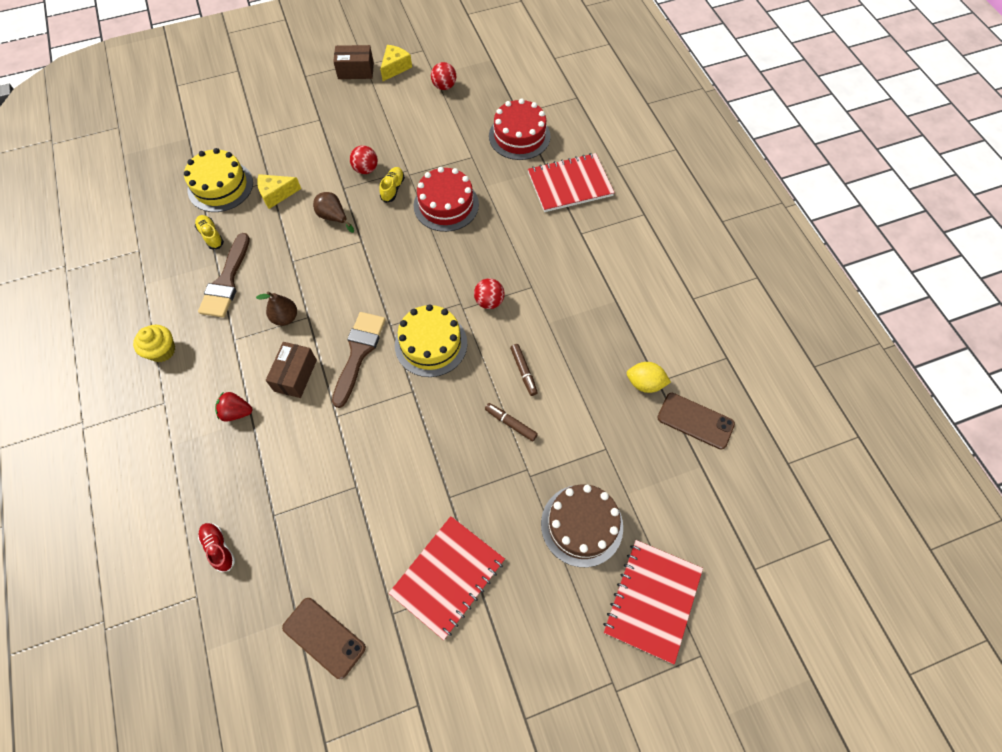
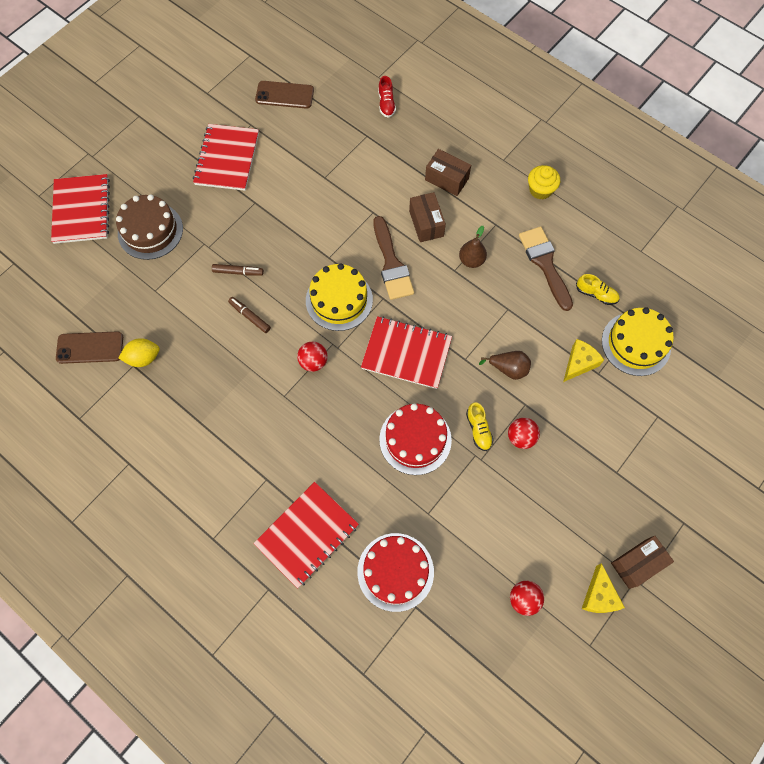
camera: 150 degrees right, 5 degrees up
(219, 548) = (386, 104): red shoe -> red shoe turned 60 degrees clockwise
(236, 412) = (446, 179): red strawberry -> brown box
(405, 269) = (406, 353): none -> red notebook

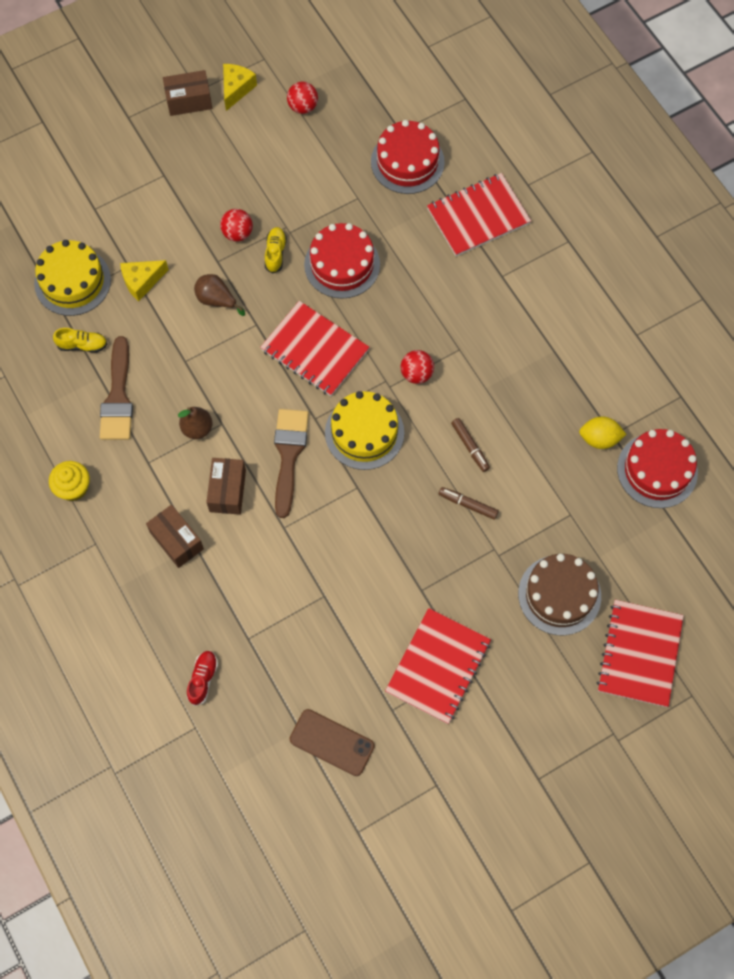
camera: 160 degrees left, 0 degrees up
(90, 348) = (657, 470): brown phone -> red cake
(596, 294) = (82, 345): yellow shoe -> yellow shoe turned 135 degrees clockwise

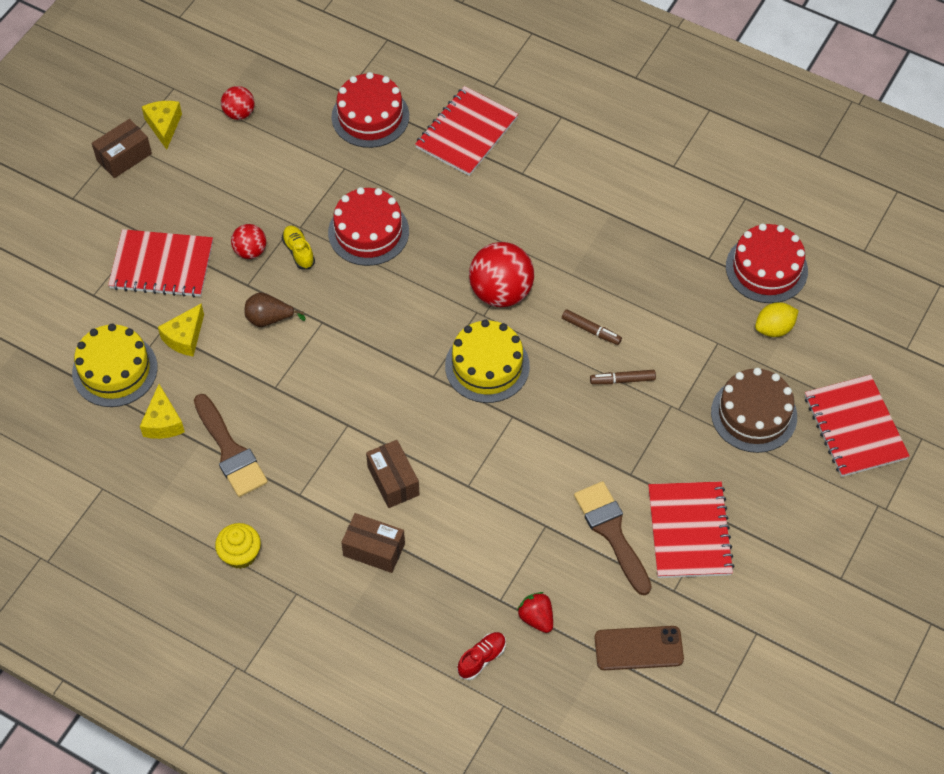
camera: 30 degrees left, 10 degrees down
(82, 345) = (163, 422): yellow shoe -> yellow cheese
(197, 428) = (327, 441): brown pear -> none
(203, 679) = (482, 658): red shoe -> red shoe turned 60 degrees clockwise
(267, 670) = (536, 618): none -> red strawberry
(288, 455) = (430, 420): brown brush -> brown brush (611, 532)
(314, 350) = (393, 318): red notebook -> red notebook (162, 265)
(416, 374) = (501, 292): red ball -> red ball, size x1.83
(599, 439) = (700, 267): yellow lemon -> yellow lemon (774, 328)

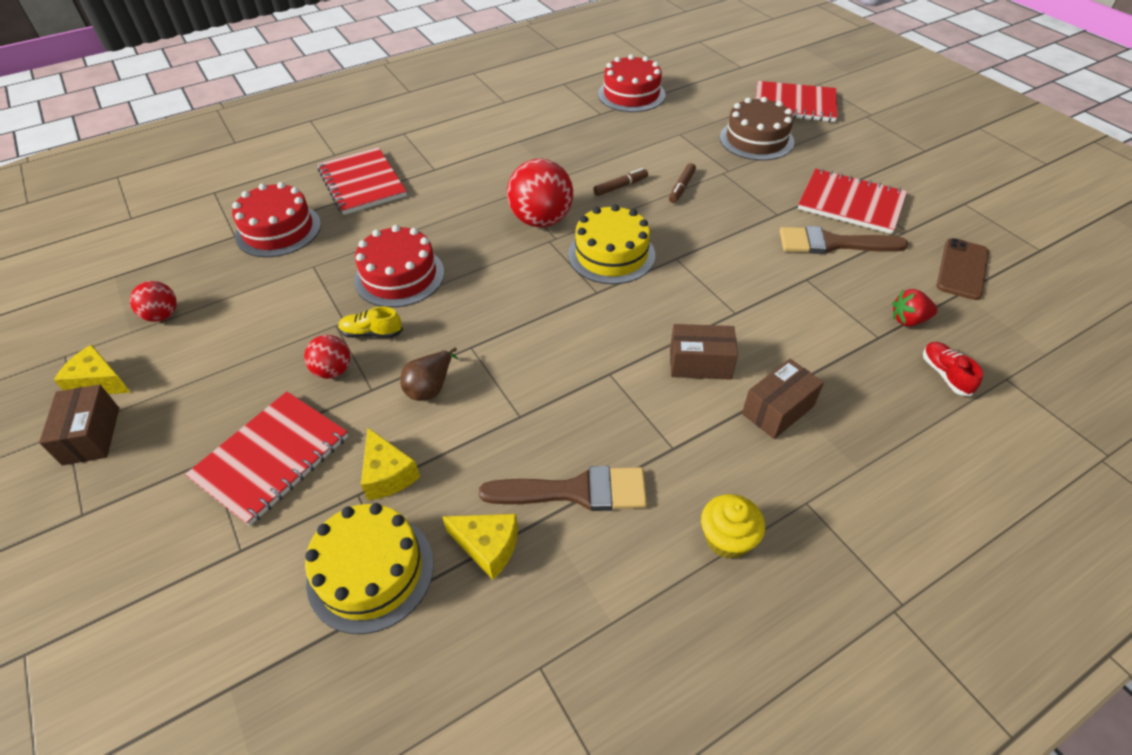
camera: 60 degrees left, 10 degrees down
(774, 328) = (686, 108): yellow lemon -> none

